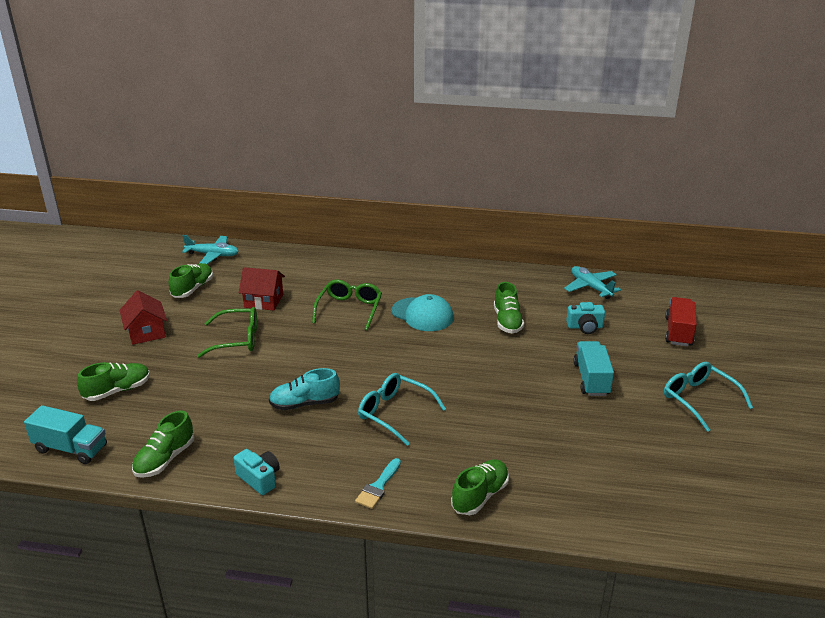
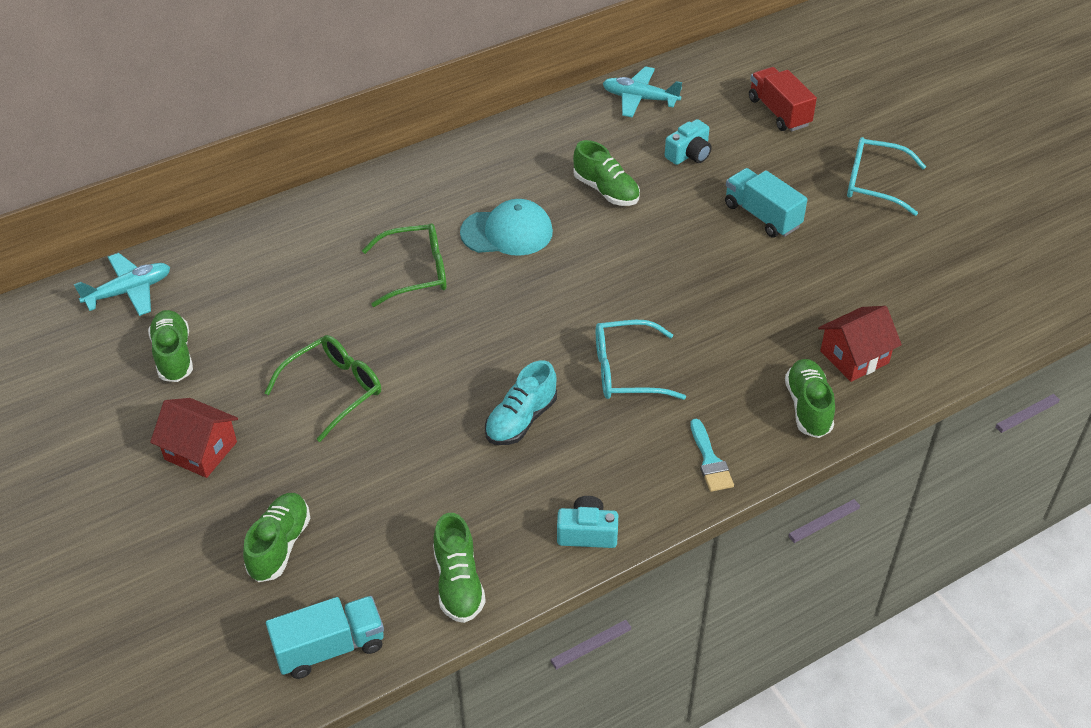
camera: 40 degrees left, 15 degrees up
(264, 301) = (294, 319): red house -> red house (854, 357)
(349, 309) = (416, 272): green glasses -> green glasses turned 105 degrees clockwise

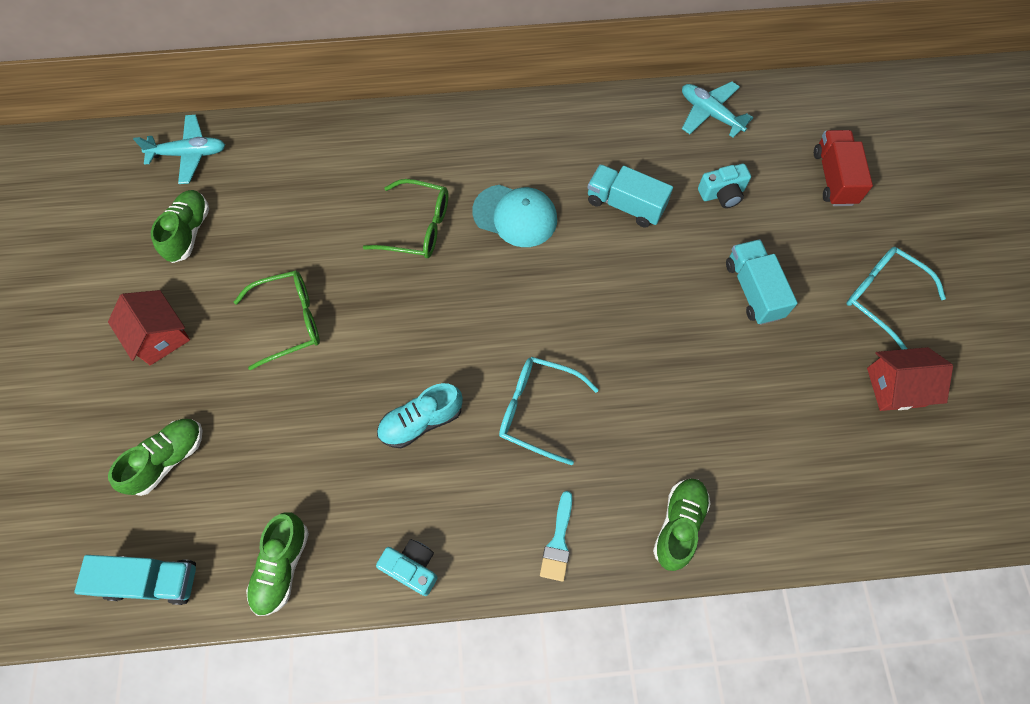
camera: 25 degrees right, 20 degrees up
(606, 190) = (625, 205): green shoe -> turquoise truck
(854, 357) = (753, 488): red house -> red house (895, 387)

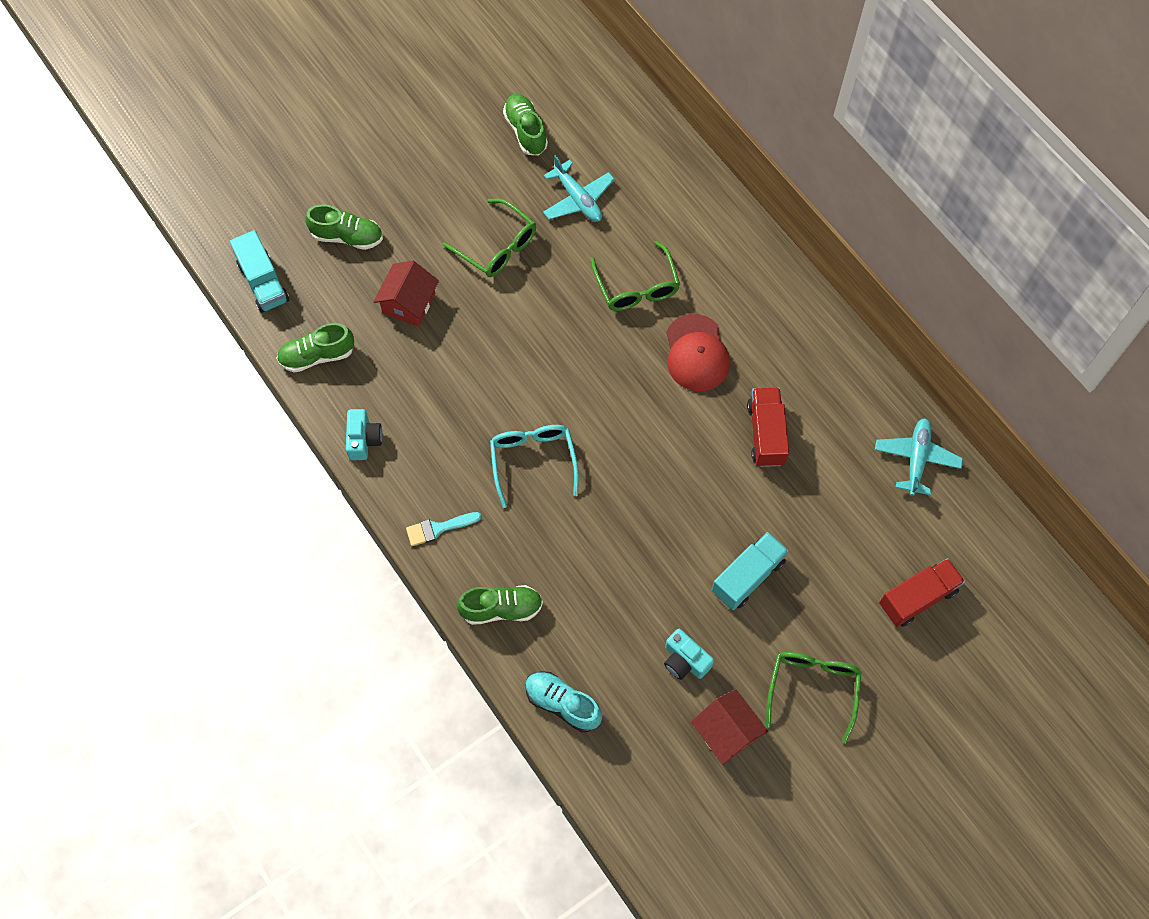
camera: 60 degrees right, 0 degrees up
(160, 336) = (431, 169): red house -> red house (409, 303)
(189, 154) = (593, 85): turquoise plane -> turquoise plane (578, 199)
(189, 232) = (525, 131): green shoe -> green shoe turned 90 degrees counterclockwise
(421, 421) = (474, 384): turquoise shoe -> turquoise shoe (562, 704)
(515, 216) = (696, 353): turquoise cap -> red cap
(625, 205) = (766, 434): turquoise truck -> red truck
(722, 194) = (832, 508): turquoise camera -> turquoise camera (685, 660)
(882, 296) = (812, 689): turquoise glasses -> green glasses

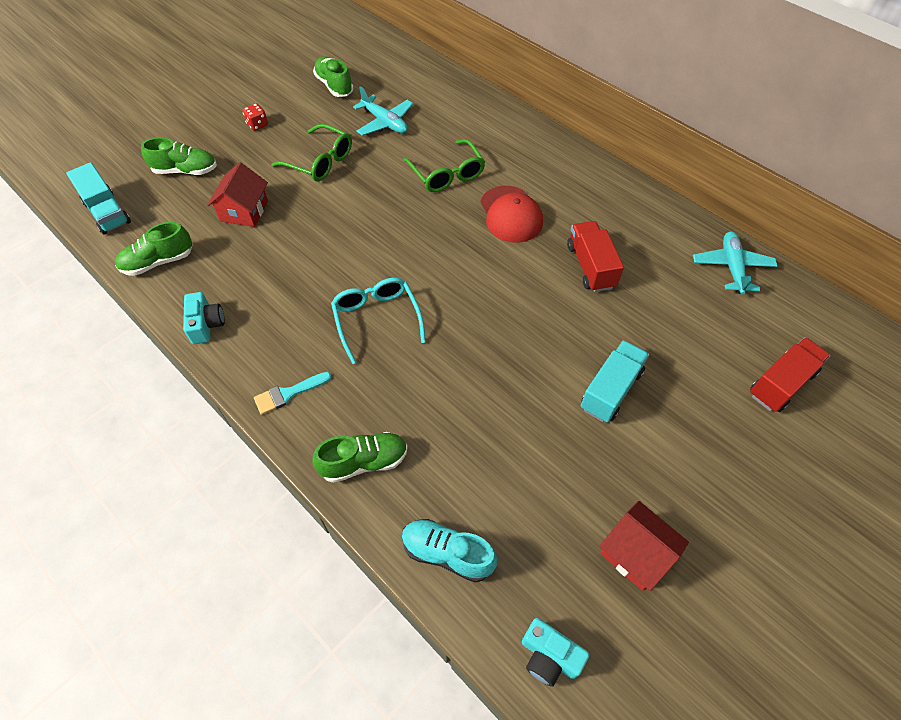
camera: 10 degrees left, 10 degrees down
(430, 180) = (257, 125): none -> red dice
(685, 660) = (570, 483): turquoise camera -> turquoise camera (549, 656)
(812, 689) = (711, 490): green glasses -> none

